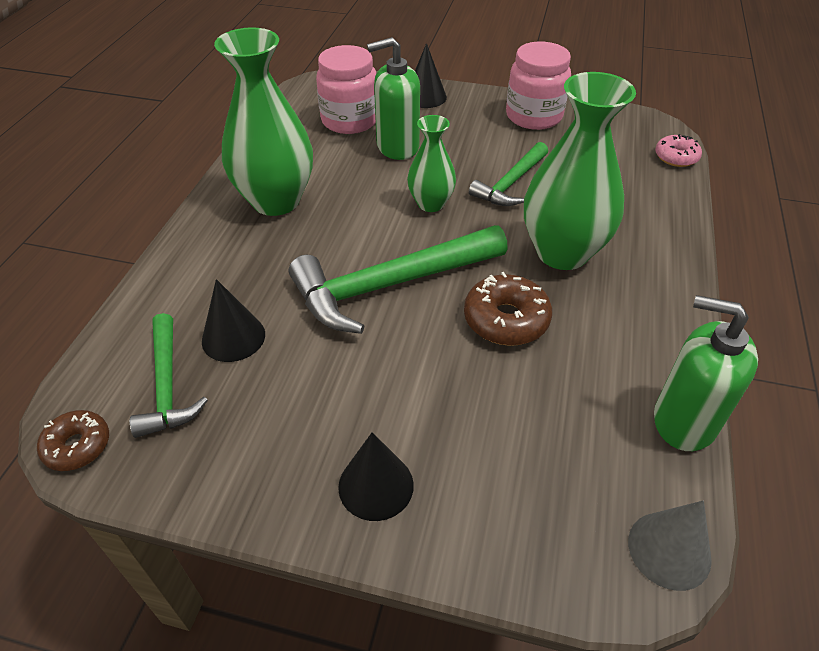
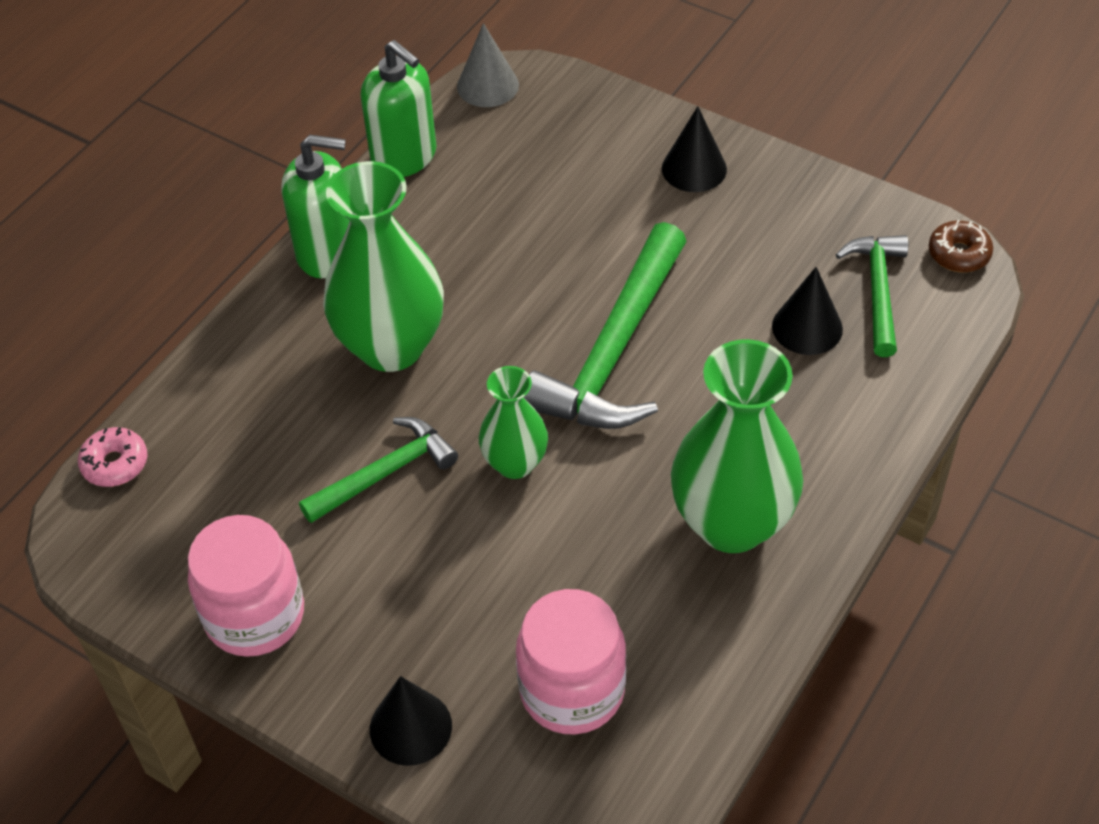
camera: 160 degrees left, 5 degrees up
(391, 285) = (614, 350): green hammer -> green hammer turned 120 degrees clockwise
(397, 147) = (515, 597): green soap dispenser -> green soap dispenser (327, 253)
(506, 319) = (506, 281): brown donut -> none

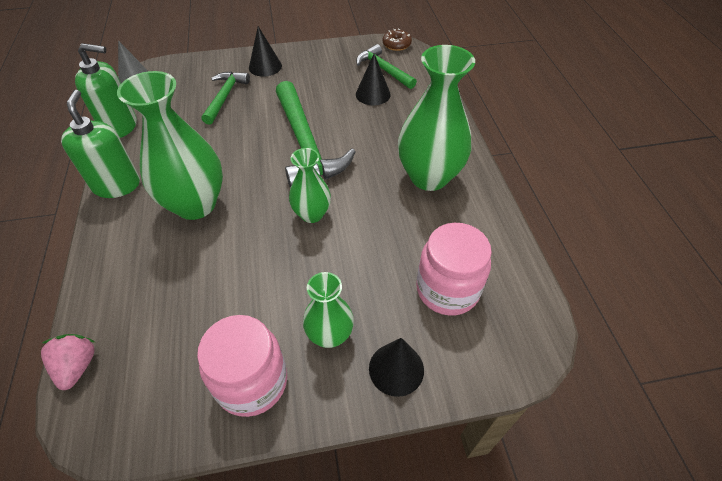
camera: 45 degrees left, 0 degrees up
(115, 464) = (77, 366): pink donut -> pink strawberry
(327, 253) = (117, 185): green soap dispenser -> green soap dispenser turned 60 degrees counterclockwise
(380, 631) = (330, 335): none -> green vase
(384, 473) = (251, 261): green hammer -> green hammer (225, 97)

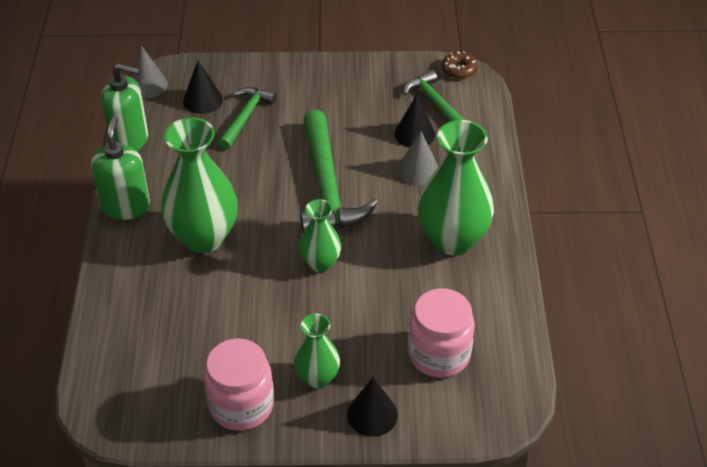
camera: 10 degrees right, 5 degrees down
(77, 366) = (91, 370): pink strawberry -> none
(265, 66) = (296, 82): black cone -> black cone (202, 100)
(383, 122) = (418, 170): none -> grey cone

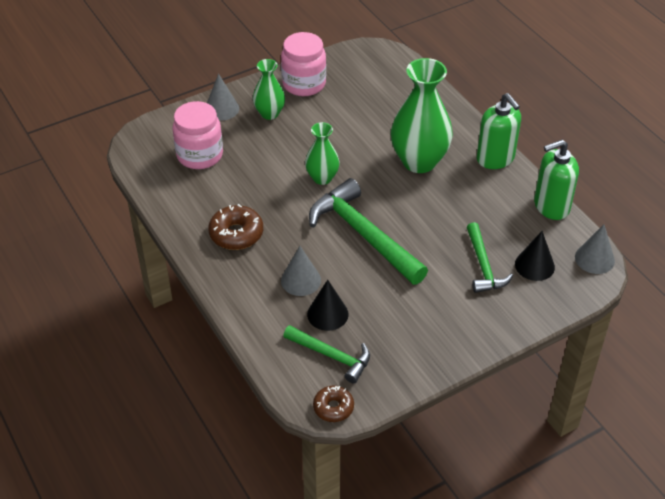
camera: 150 degrees right, 0 degrees up
(372, 414) = (221, 109): black cone -> grey cone
(452, 240) = (236, 234): green vase -> brown donut

